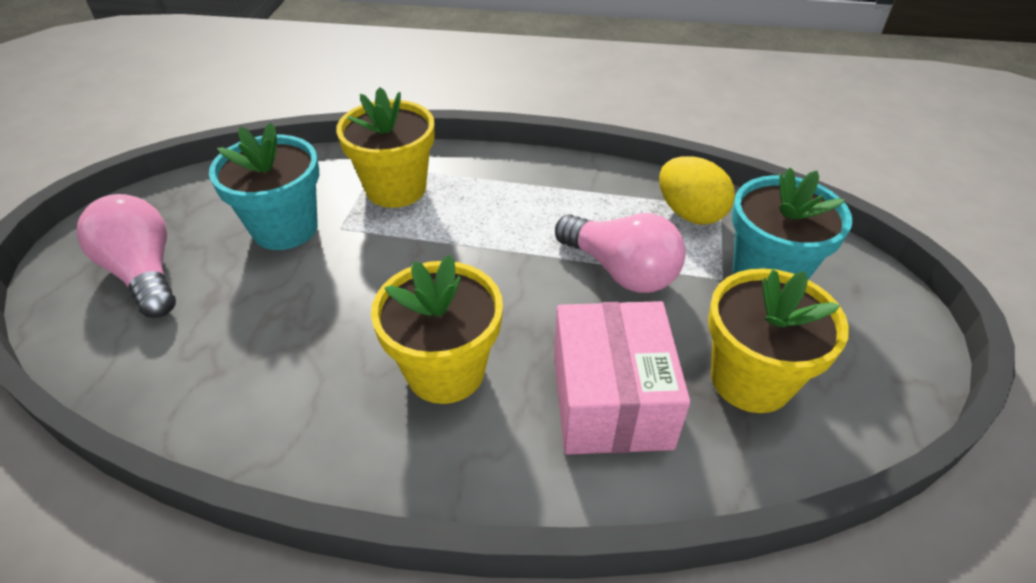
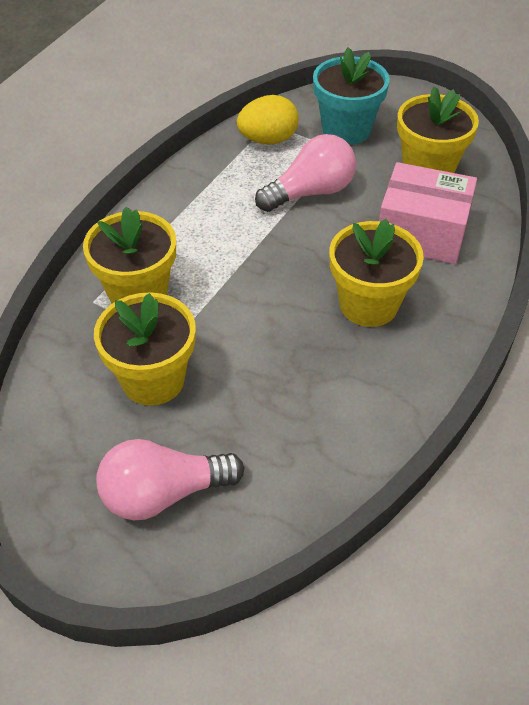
camera: 70 degrees left, 5 degrees up
(285, 228) = (153, 380): turquoise flower pot -> yellow flower pot

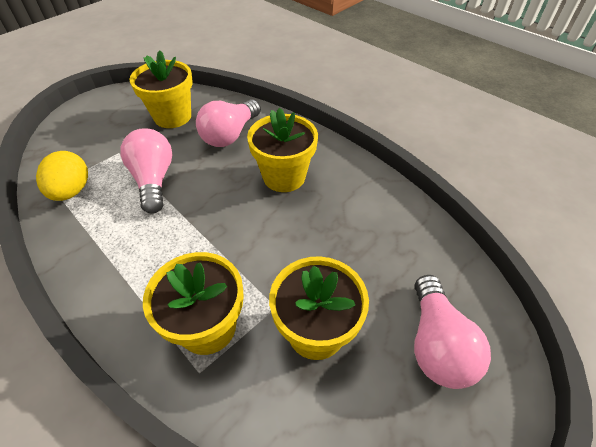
camera: 75 degrees left, 0 degrees up
(346, 130) = (98, 144): turquoise flower pot -> none
(422, 232) = (230, 135): pink box -> pink light bulb

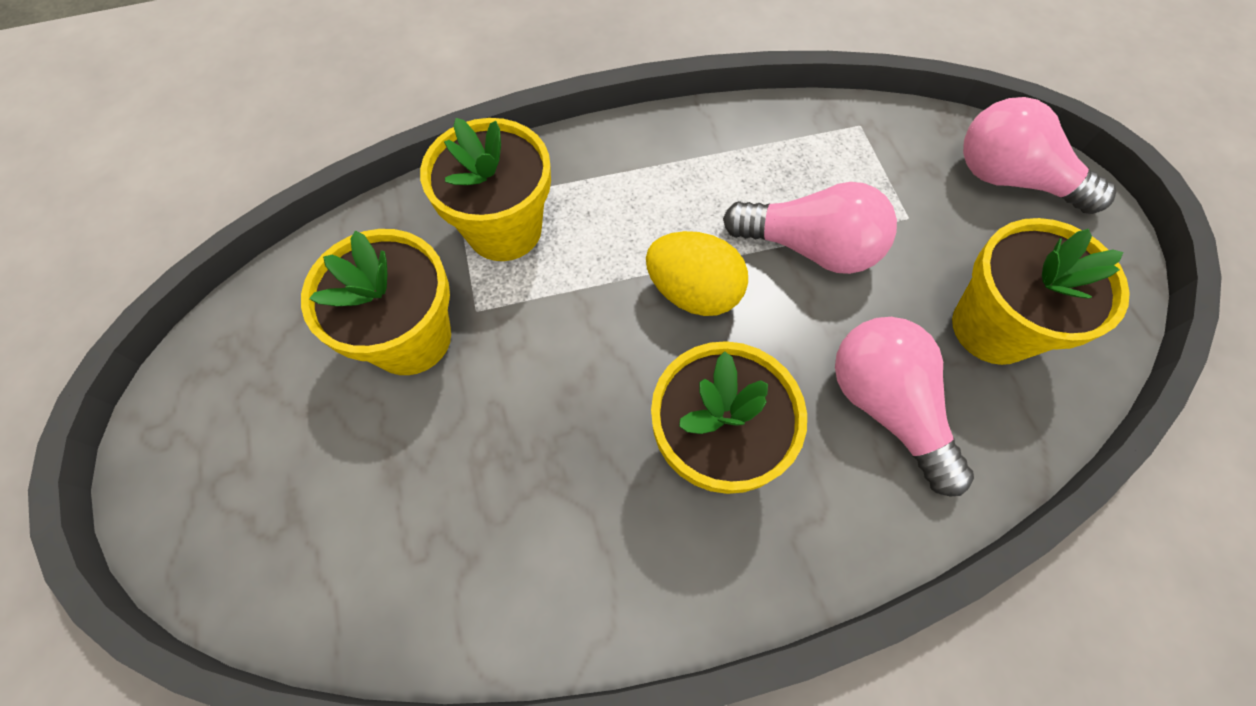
camera: 120 degrees right, 15 degrees up
(72, 191) = (836, 145): yellow egg -> yellow egg (693, 292)
(436, 344) = (280, 472): pink light bulb -> pink light bulb (1011, 179)

